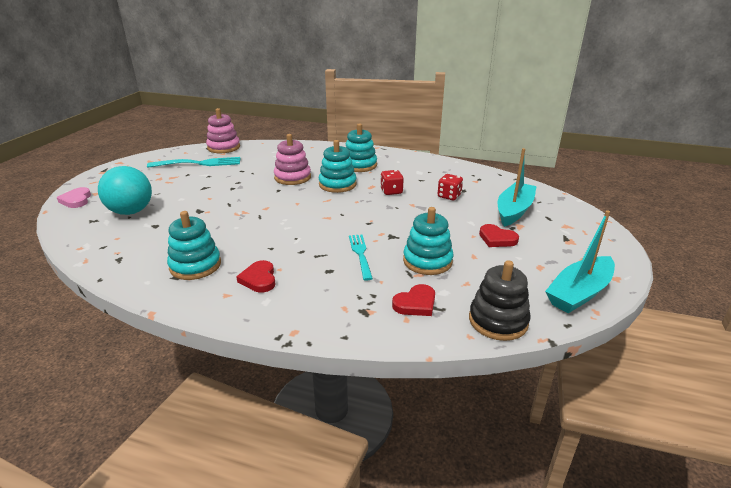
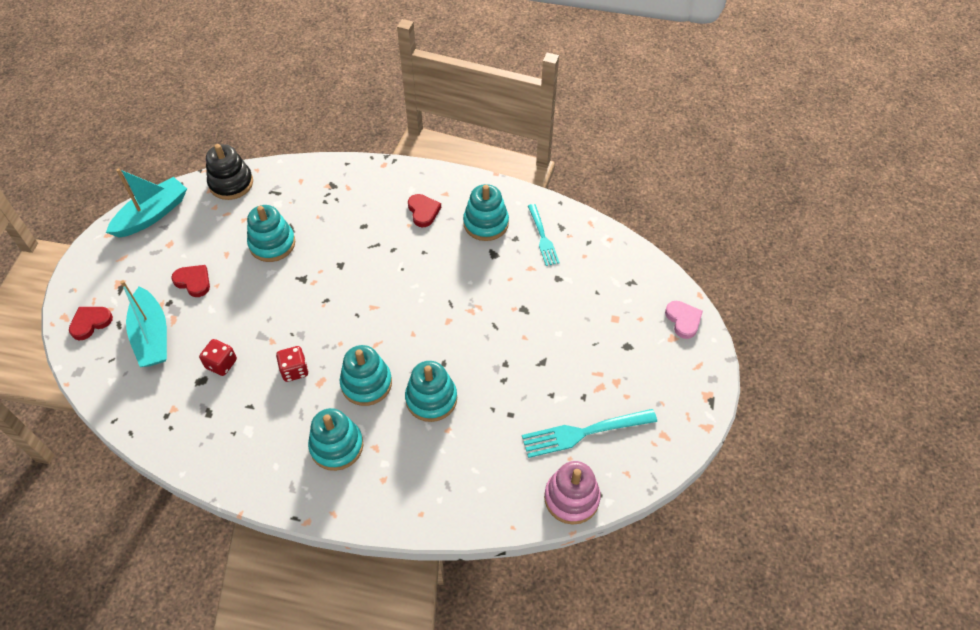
camera: 175 degrees right, 25 degrees up
(131, 211) = (601, 301): turquoise ball -> none
(292, 177) = (431, 399): pink stacking toy -> turquoise stacking toy
(361, 255) = (335, 248): turquoise fork -> turquoise fork (542, 237)
(415, 303) = (291, 195): red heart -> red heart (90, 323)
(514, 210) = (152, 336): turquoise boat -> turquoise boat turned 45 degrees counterclockwise

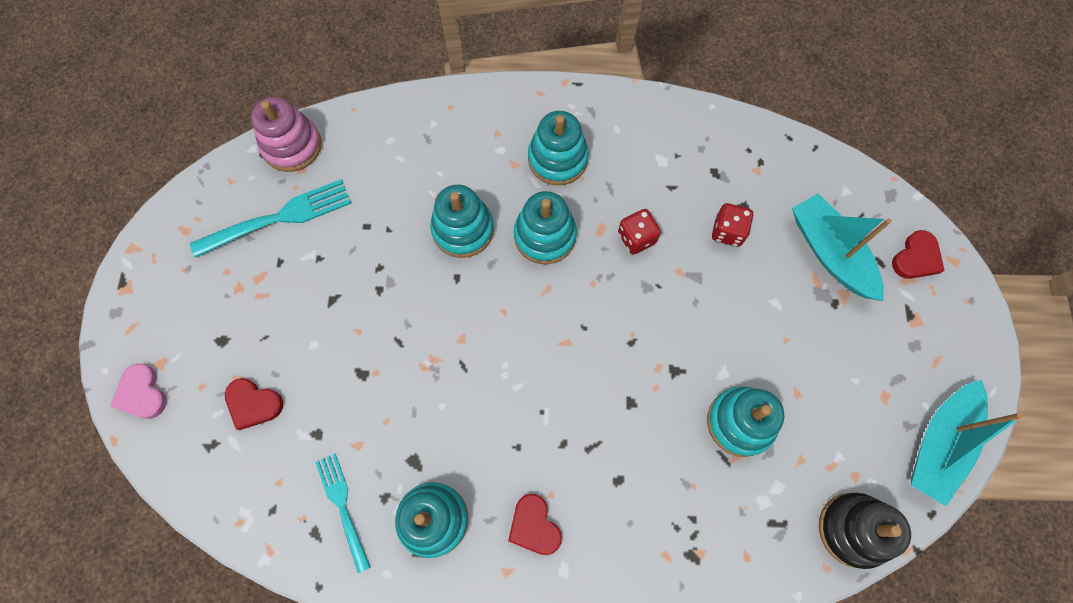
camera: 170 degrees right, 15 degrees up
(193, 281) = (819, 340): red heart -> red heart (253, 404)

